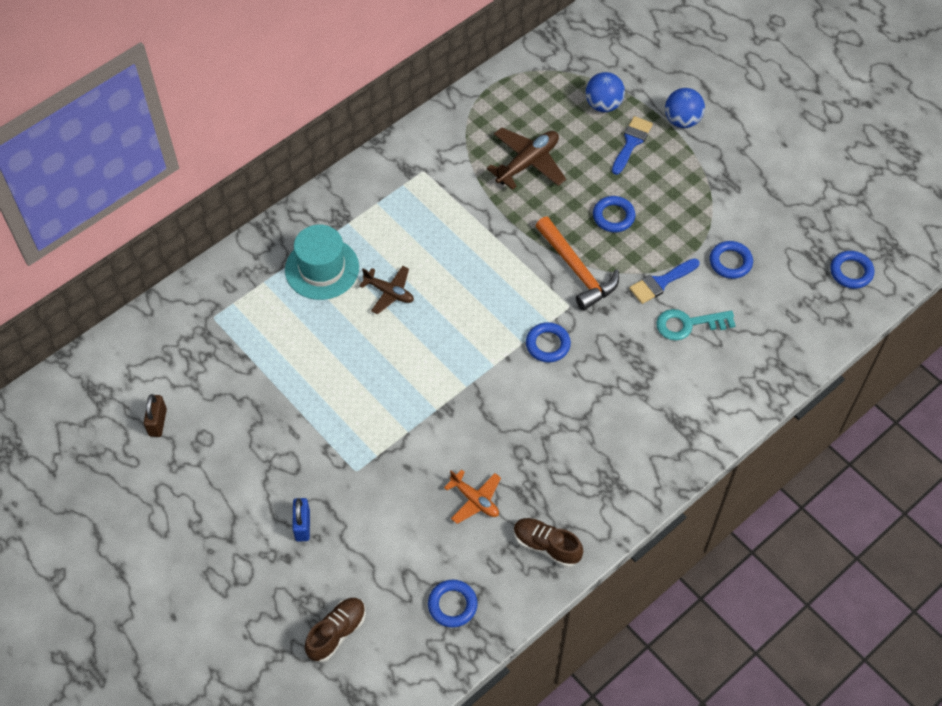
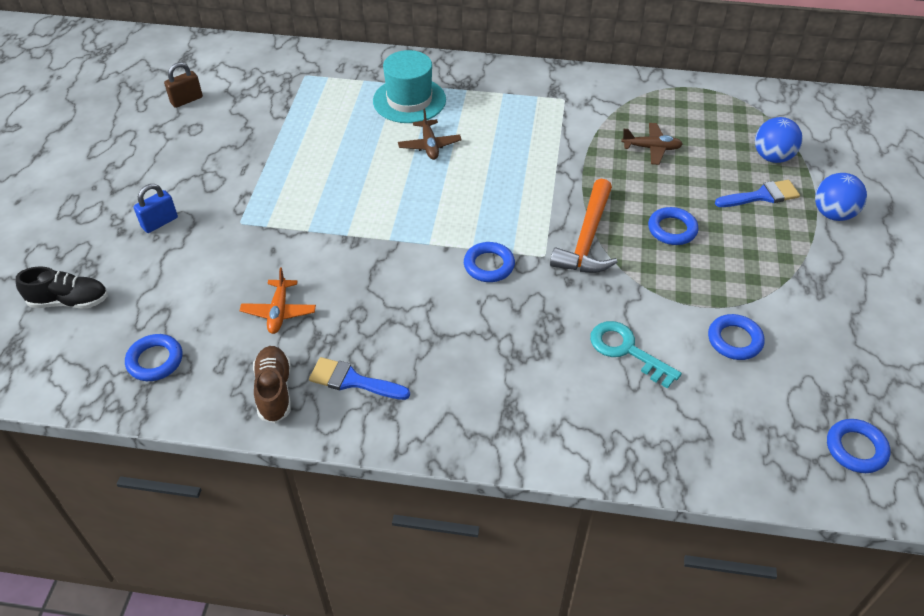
camera: 50 degrees right, 10 degrees down
(337, 633) = (69, 301): brown shoe -> black shoe
(527, 163) = (651, 148): brown plane -> brown plane, size x0.64
(661, 282) = (646, 303): blue brush -> blue brush (352, 381)

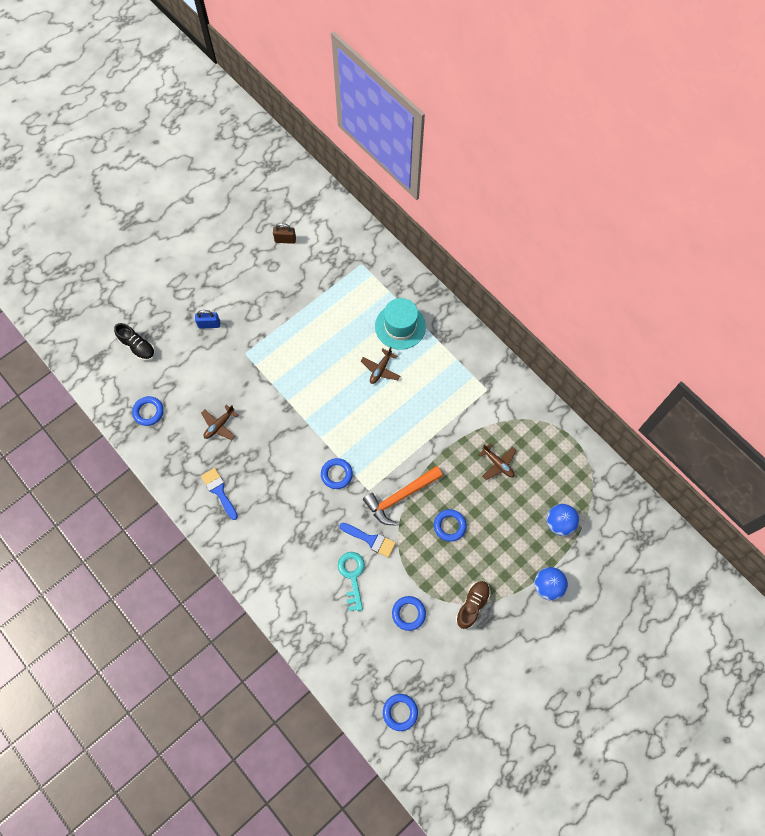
camera: 40 degrees right, 20 degrees up
(274, 391) = (183, 469): brown shoe -> brown shoe (472, 605)
(279, 312) = (219, 425): orange plane -> brown plane
(762, 196) = (522, 543): blue brush -> blue brush (371, 540)

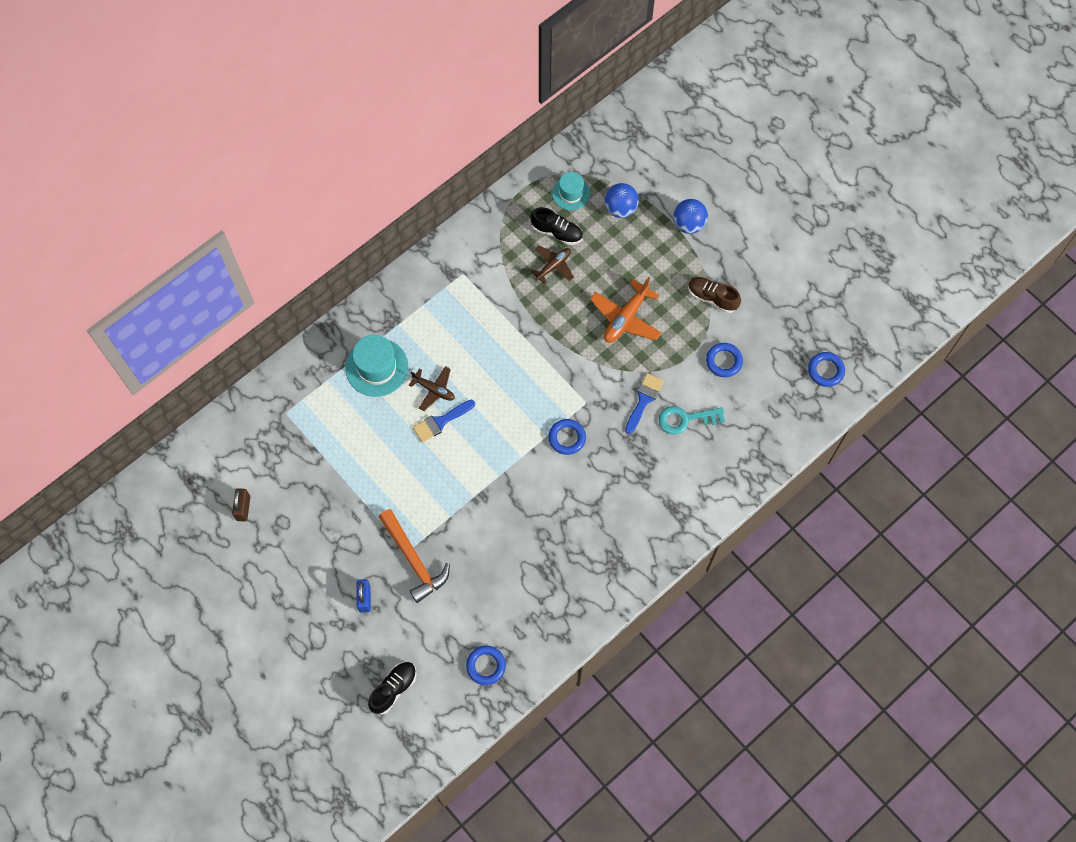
camera: 90 degrees left, 0 degrees up
(219, 425) = (504, 576): brown plane -> none
(219, 491) = (589, 571): blue brush -> blue brush (440, 422)
(400, 497) = (593, 369): orange hammer -> orange hammer (414, 560)
(449, 526) = (626, 318): blue ring -> orange plane
(531, 467) = (557, 232): none -> black shoe
(572, 479) = (571, 193): none -> turquoise hat

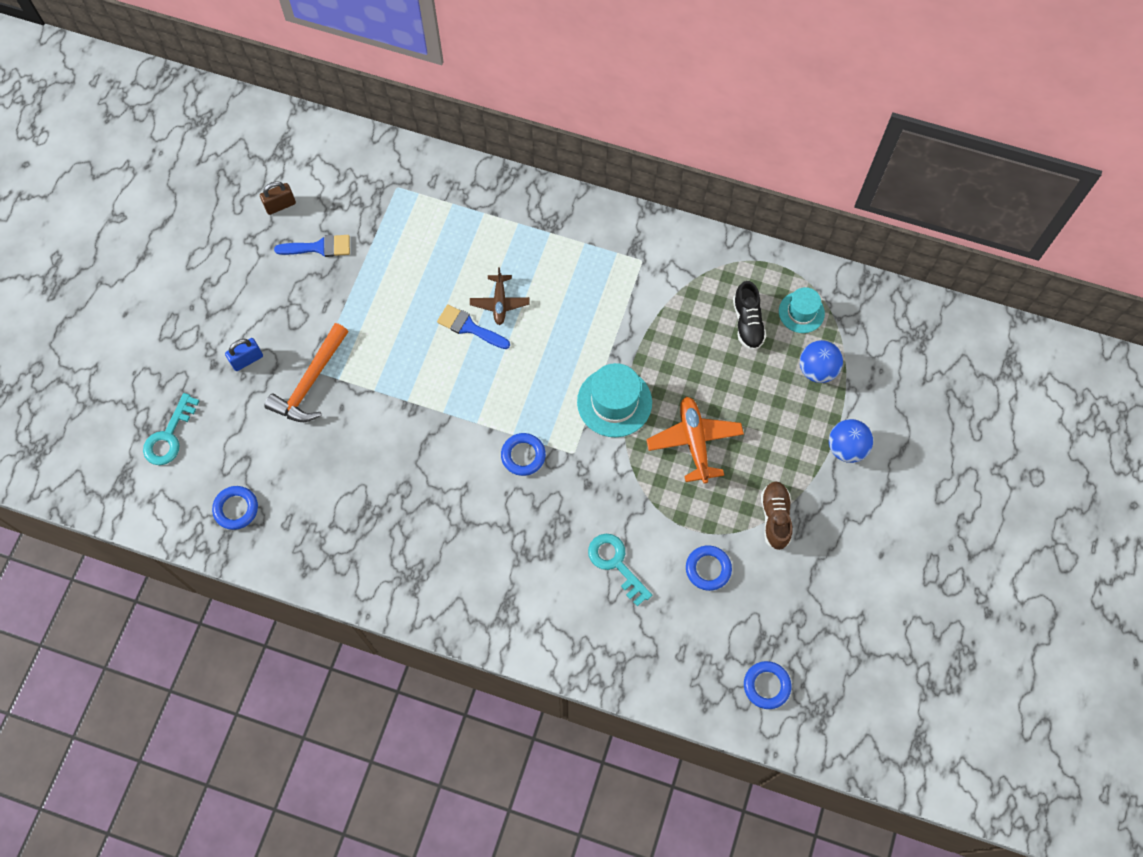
camera: 60 degrees right, 0 degrees up
(377, 367) = (492, 239): turquoise hat -> turquoise hat (614, 402)
(393, 689) = (169, 436): black shoe -> turquoise key
(553, 266) = (706, 340): brown plane -> none
(626, 318) = (694, 442): orange plane -> orange plane turned 75 degrees clockwise
(643, 400) = (611, 509): blue brush -> blue brush (319, 247)

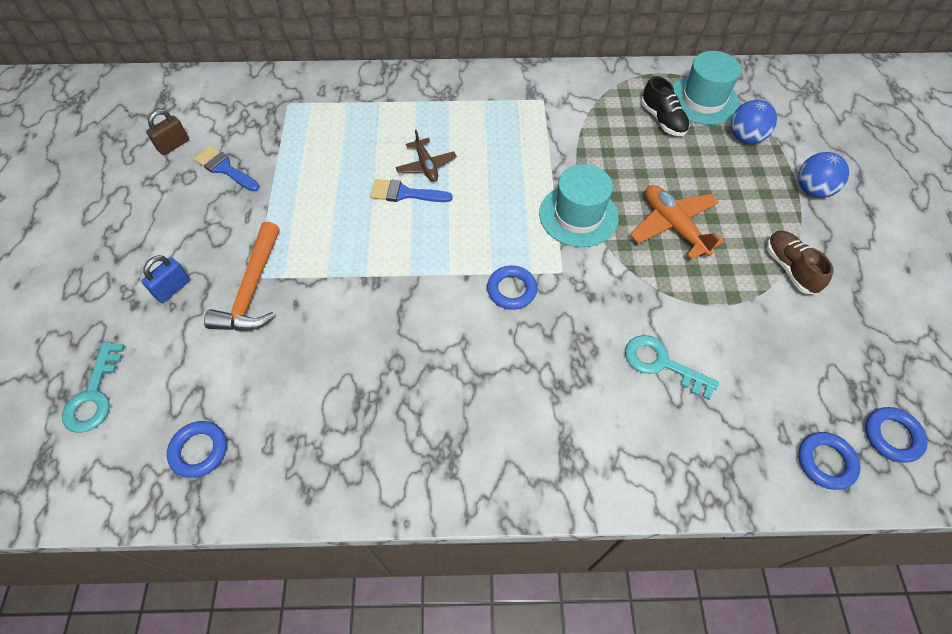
camera: 20 degrees left, 10 degrees down
(319, 247) = (225, 169): blue brush -> blue brush turned 120 degrees counterclockwise
(708, 569) = (757, 337): blue ring -> blue ring (825, 462)
(801, 312) = (703, 100): turquoise hat -> turquoise hat, size x1.59

